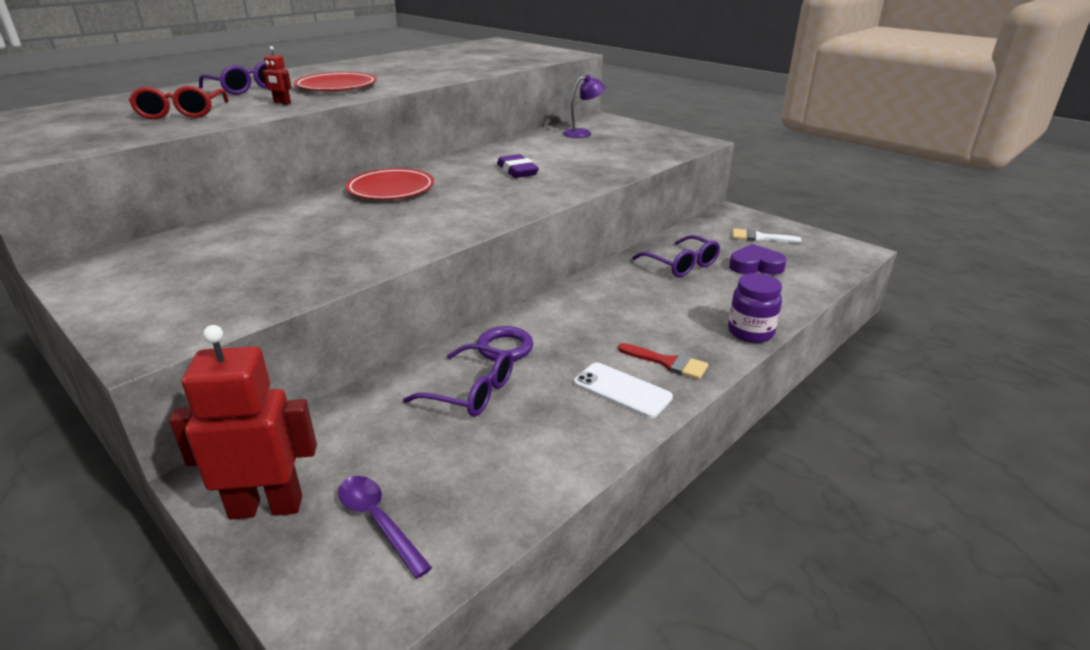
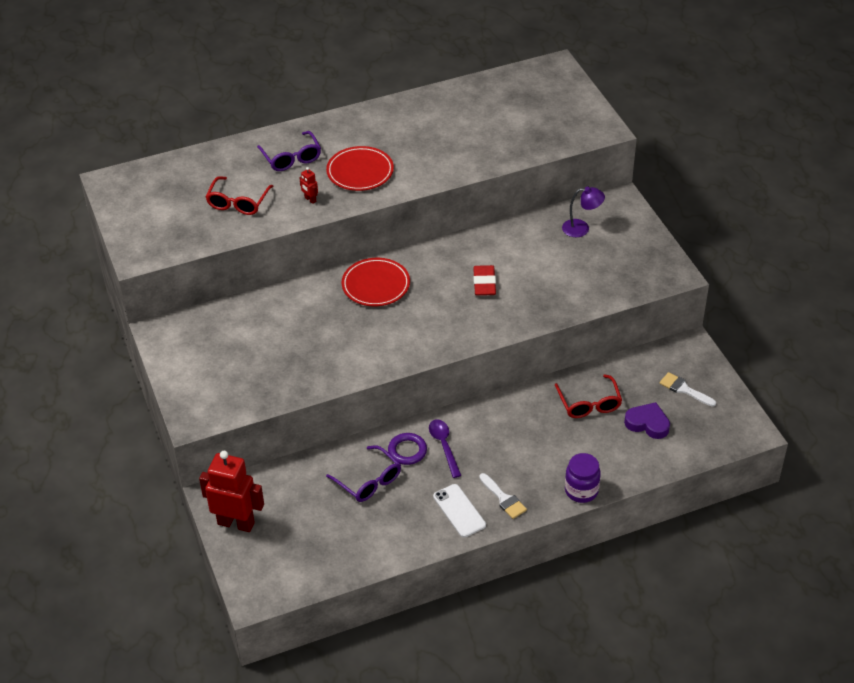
camera: 25 degrees right, 15 degrees up
(378, 521) = (286, 550): purple spoon -> purple spoon (444, 446)
(517, 171) = (484, 283): purple eraser -> red eraser
(668, 363) = (503, 498): red brush -> white brush
(681, 265) = (589, 404): purple glasses -> red glasses

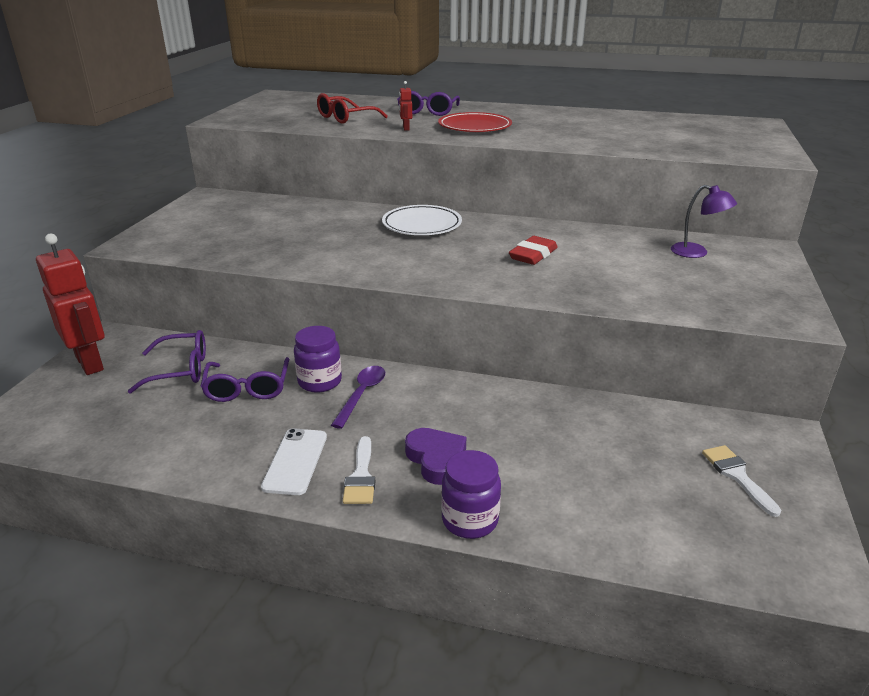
camera: 35 degrees right, 15 degrees down
(306, 493) = (181, 370): none -> purple glasses
(376, 285) = (422, 225): red plate -> white plate
(407, 451) = (320, 381): purple ring -> purple jar
(589, 404) = (580, 432): red glasses -> none
(647, 423) = (645, 489): purple heart -> purple heart (436, 459)

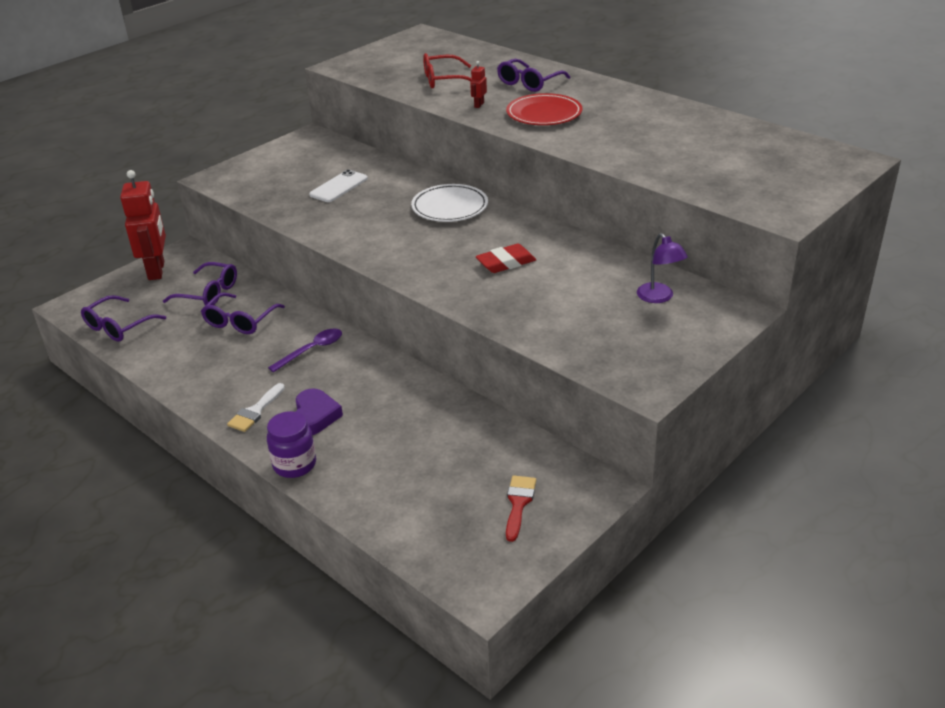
camera: 30 degrees right, 5 degrees up
(87, 435) = (118, 327): none -> purple glasses
(295, 461) = (224, 387): white phone -> white phone (339, 187)
(320, 381) = (292, 330): purple jar -> none
(737, 476) = (518, 503): white brush -> red brush

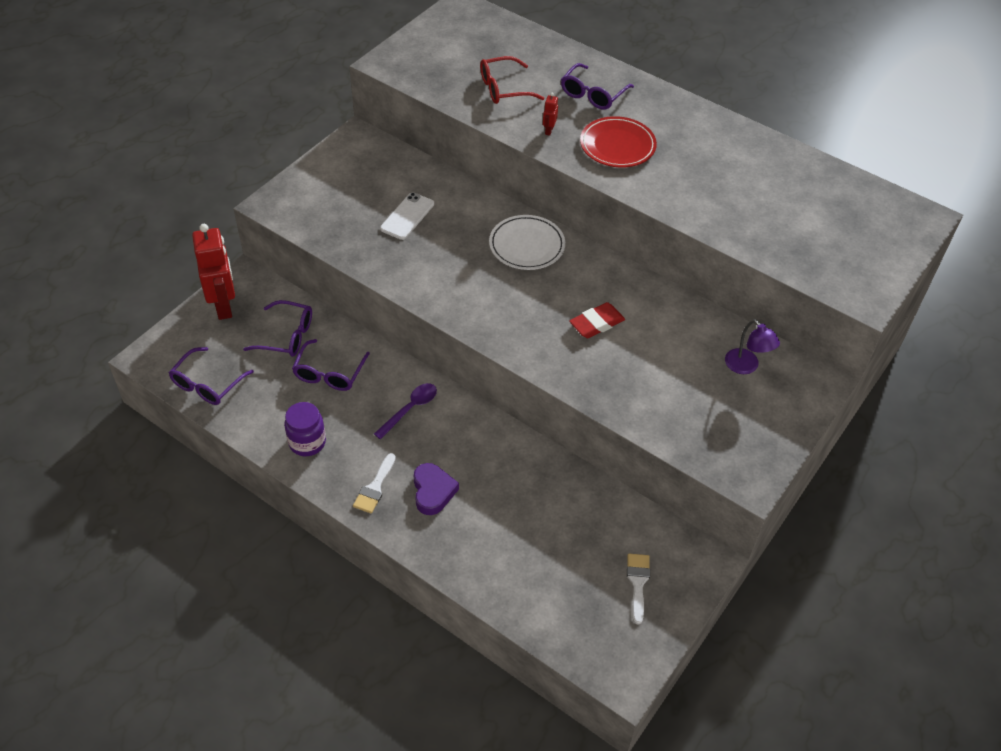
camera: 10 degrees left, 15 degrees up
(294, 465) = (428, 549): purple jar -> purple jar (307, 442)
(518, 503) = (638, 583): red brush -> white brush

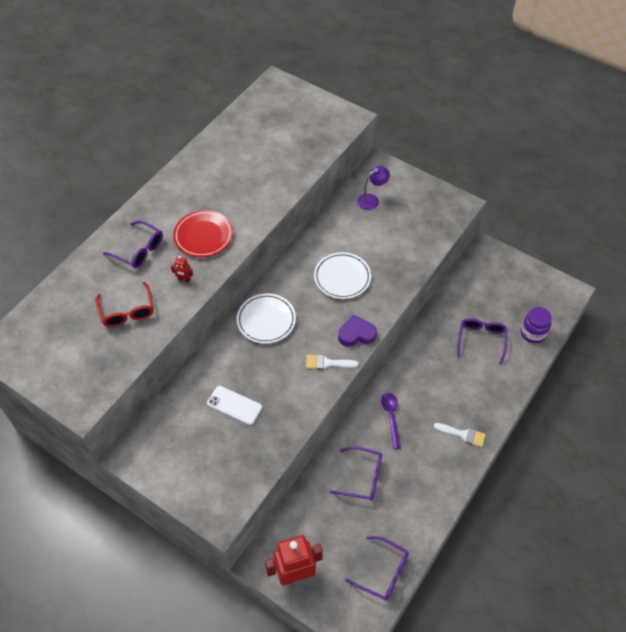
camera: 90 degrees left, 5 degrees up
(287, 336) = (326, 515): purple glasses -> purple glasses (481, 340)
(307, 442) = (430, 485): purple jar -> purple jar (532, 333)
(410, 409) = (391, 417): purple spoon -> purple spoon turned 45 degrees clockwise
(433, 491) = (460, 397): purple heart -> purple heart (356, 334)
(596, 323) = (342, 277): red eraser -> white plate
(638, 583) = (506, 283): white brush -> white brush (327, 363)

